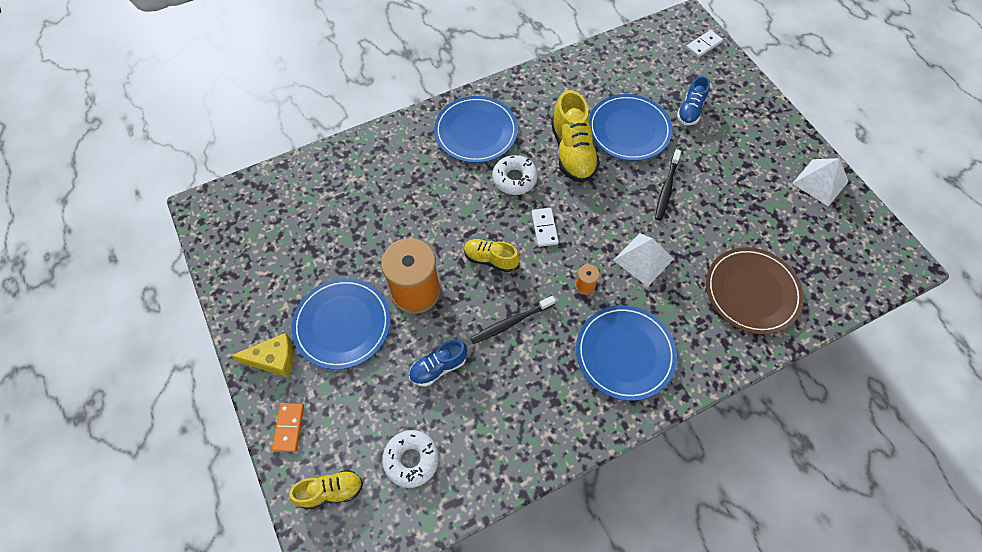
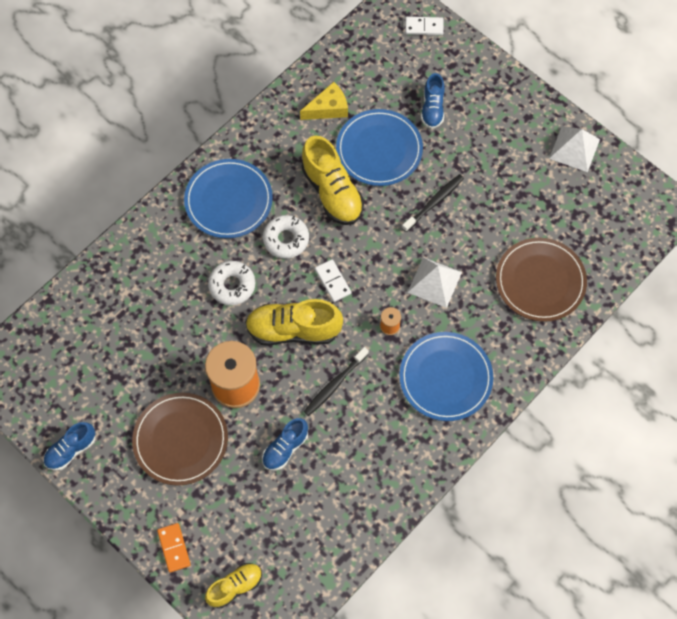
camera: 20 degrees left, 5 degrees up
(239, 299) = (71, 450): none -> blue shoe
(274, 359) = (131, 493): yellow cheese -> yellow cheese (328, 108)
(342, 324) = (180, 440): blue plate -> brown plate
(411, 460) = (294, 536): white donut -> white donut (232, 285)
(490, 259) = (293, 330): yellow shoe -> yellow shoe, size x1.68
(666, 189) = (434, 202): black toothbrush -> black toothbrush turned 135 degrees counterclockwise
(703, 45) = (424, 27): white domino -> white domino turned 60 degrees clockwise

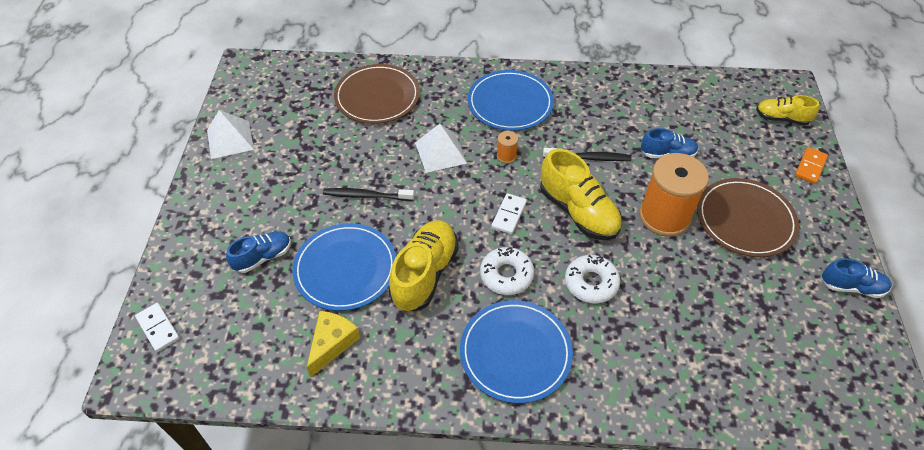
camera: 130 degrees left, 15 degrees down
(328, 108) = (332, 343): yellow cheese -> yellow cheese turned 90 degrees clockwise

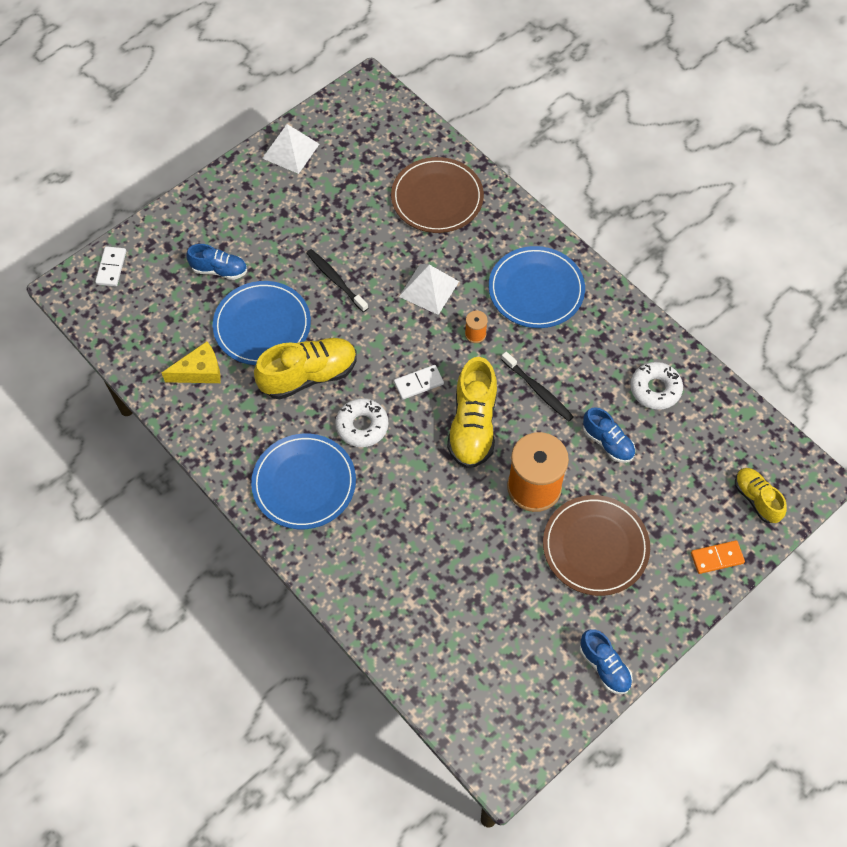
camera: 45 degrees right, 10 degrees up
(591, 283) = (413, 485): white donut -> white donut (655, 389)

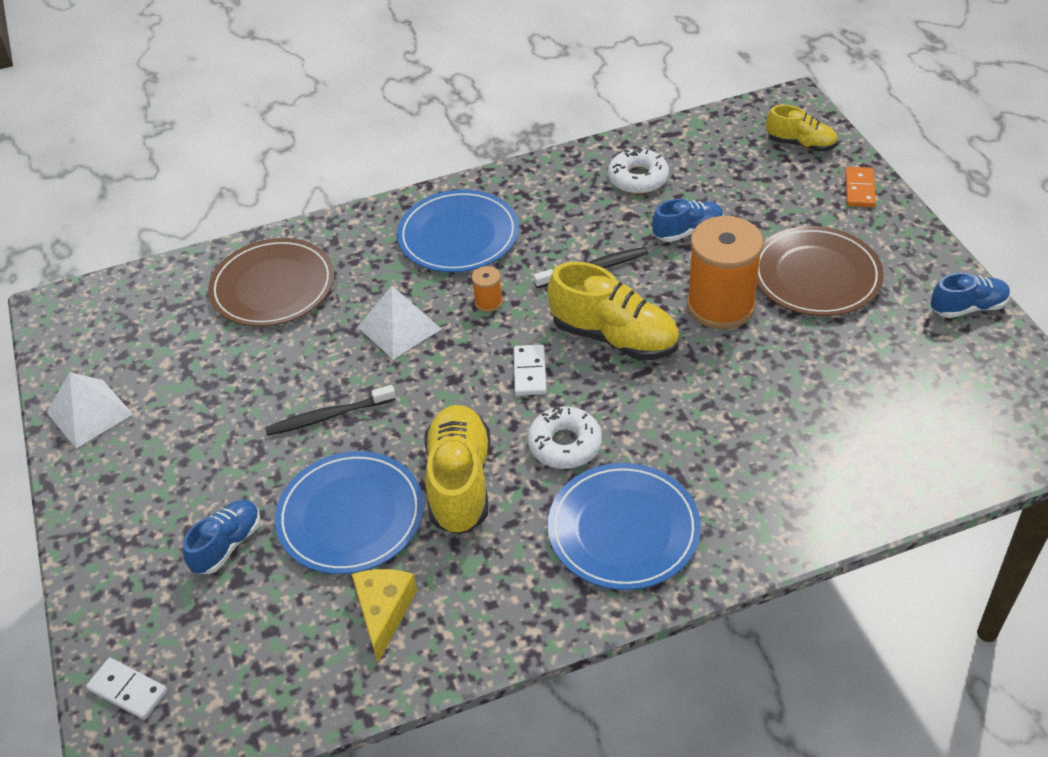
camera: 65 degrees left, 15 degrees down
(756, 499) = (800, 144): yellow shoe -> yellow shoe turned 150 degrees counterclockwise

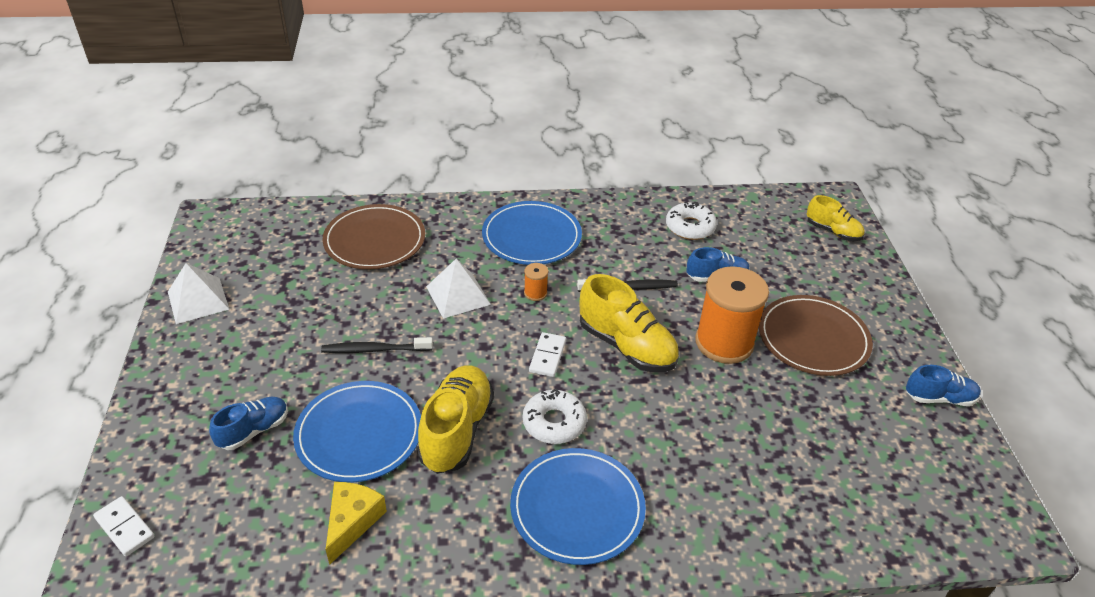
camera: 10 degrees right, 5 degrees down
(860, 189) = (872, 278): orange domino -> none

